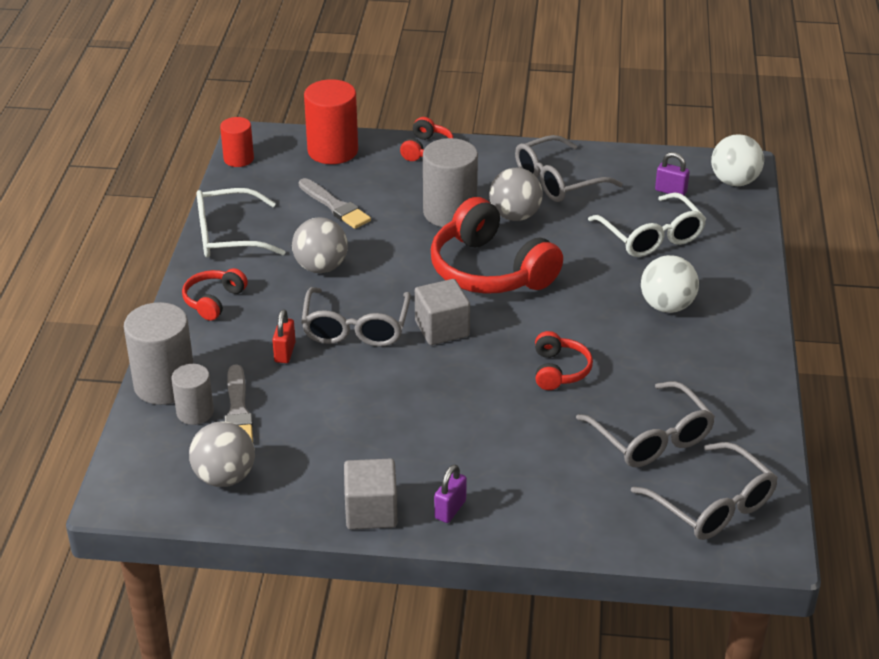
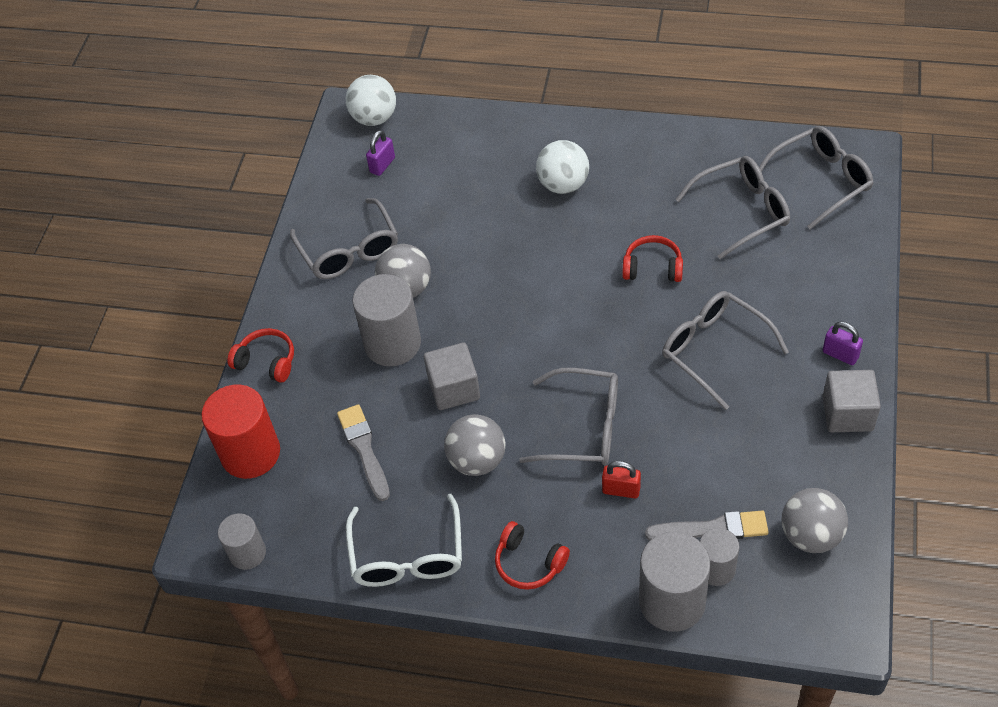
camera: 80 degrees left, 15 degrees up
(238, 159) = (247, 553): red cylinder -> grey cylinder
(335, 206) = (364, 449): grey brush -> grey brush turned 75 degrees counterclockwise
(442, 329) = (588, 355): grey cube -> grey cube (454, 388)
(451, 415) = (715, 351): none -> grey glasses
(489, 271) = (497, 313): red headphones -> none
(651, 236) = (454, 186): white glasses -> none

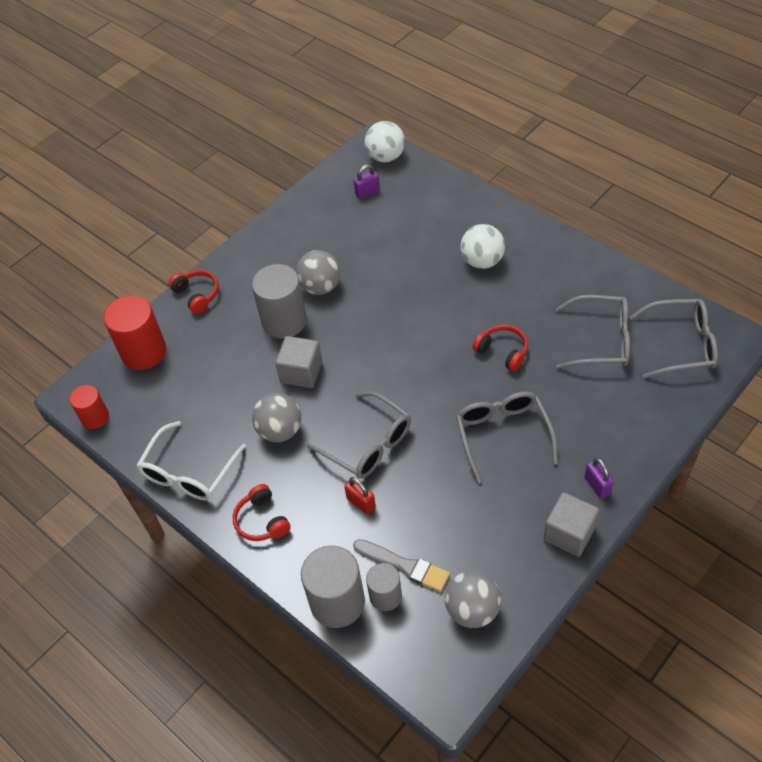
camera: 30 degrees right, 0 degrees up
(247, 553) = (95, 417): grey cylinder -> red cylinder
(349, 250) = (303, 242): grey glasses -> none
(364, 449) = (214, 385): grey brush -> none

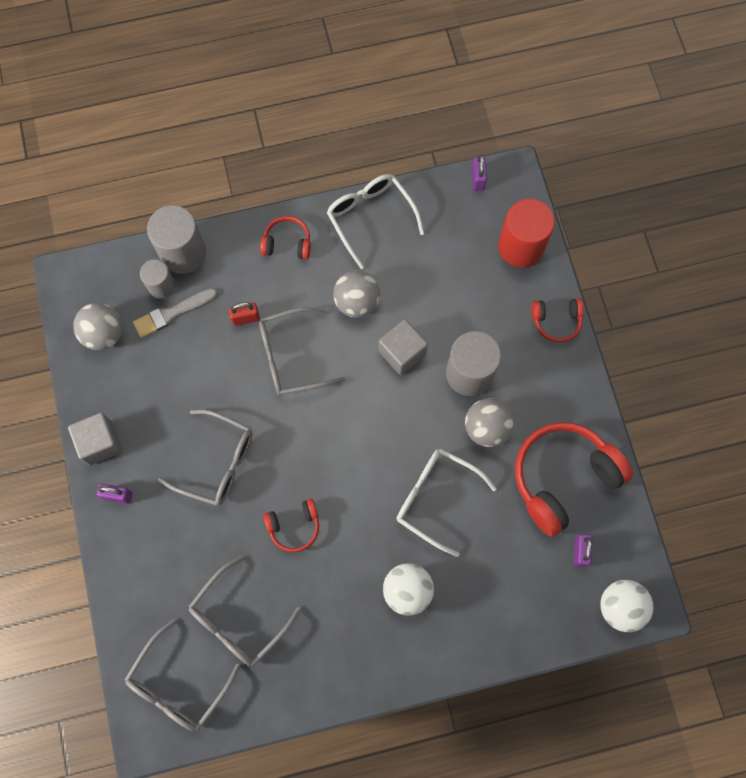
camera: 120 degrees right, 20 degrees up
(95, 417) = (477, 179): red cylinder -> purple padlock
(322, 227) = (563, 478): none -> red headphones
(401, 283) = (436, 499): none -> white glasses

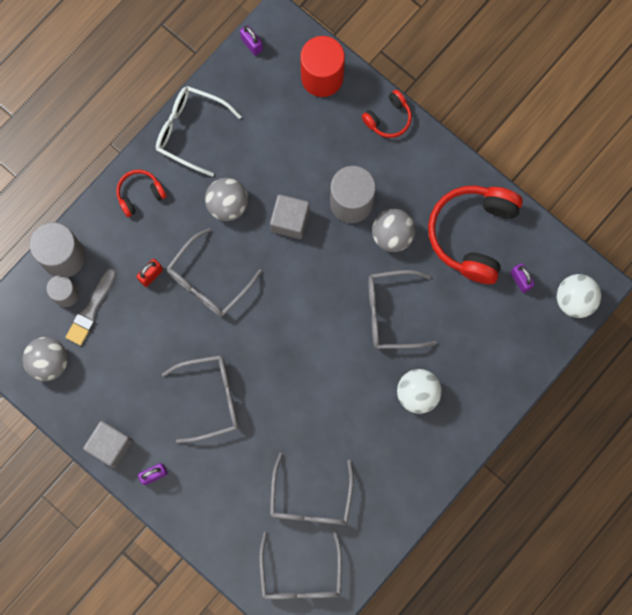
camera: 35 degrees left, 5 degrees up
(294, 526) = (302, 405): red headphones -> none
(436, 499) = (392, 313): white glasses -> grey glasses

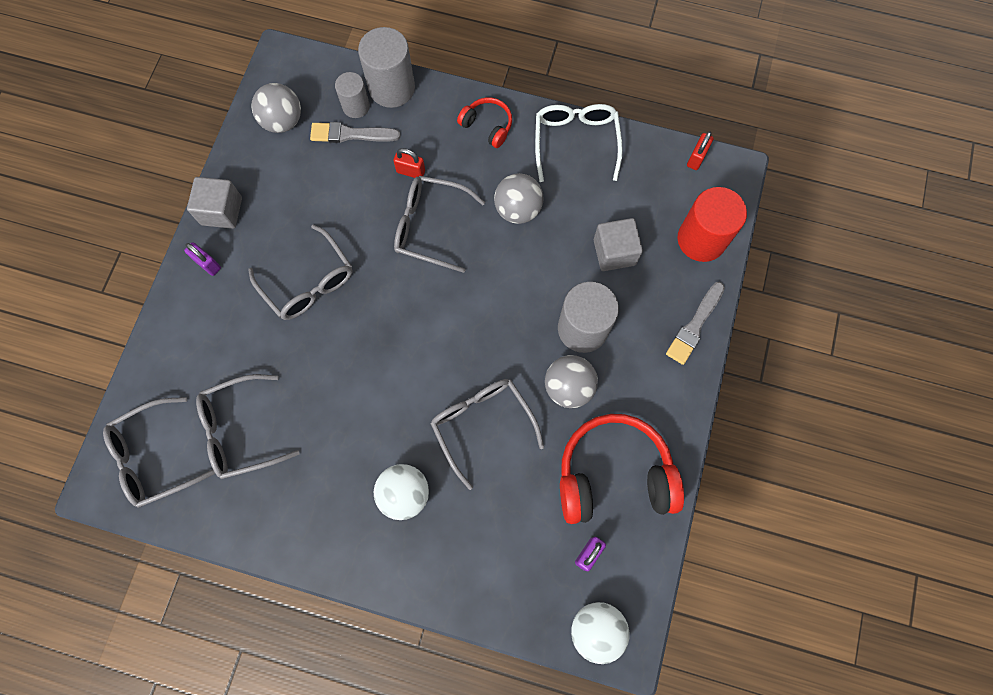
camera: 65 degrees right, 5 degrees down
(252, 44) = (696, 158): purple padlock -> red padlock
(290, 221) = (531, 276): grey cube -> grey cube (614, 252)
(388, 118) = (694, 326): red headphones -> grey brush

